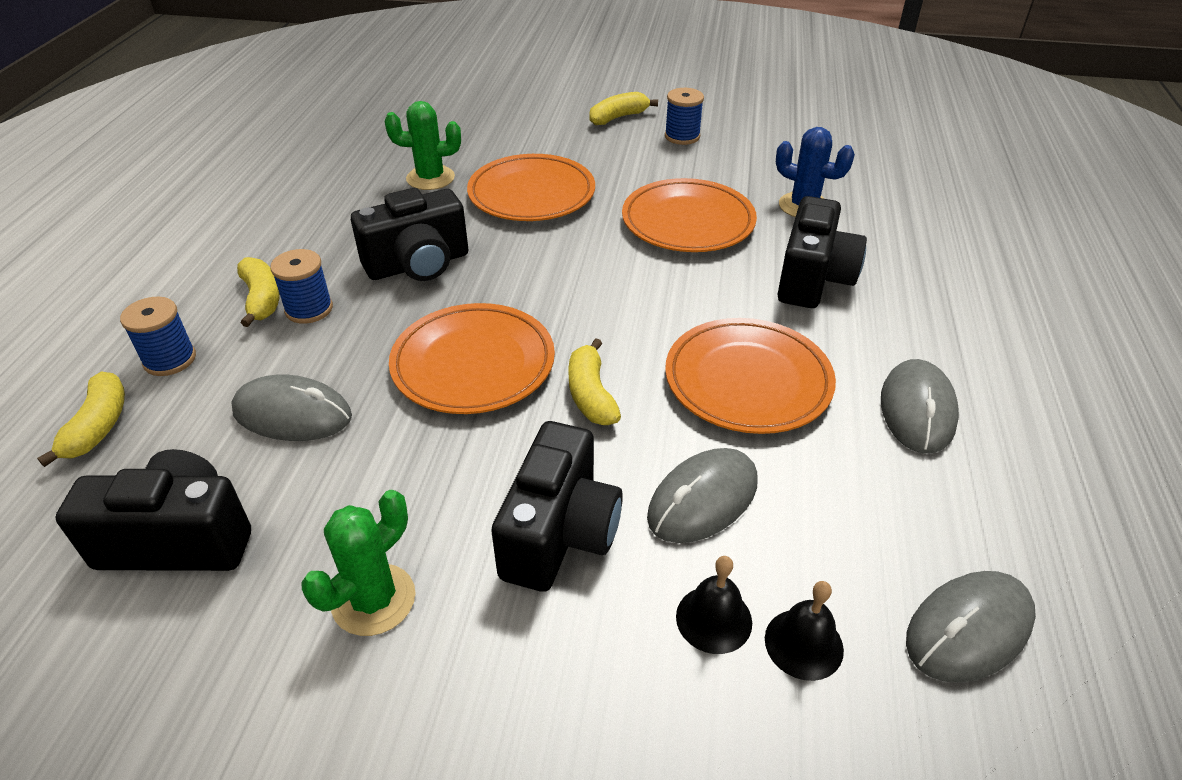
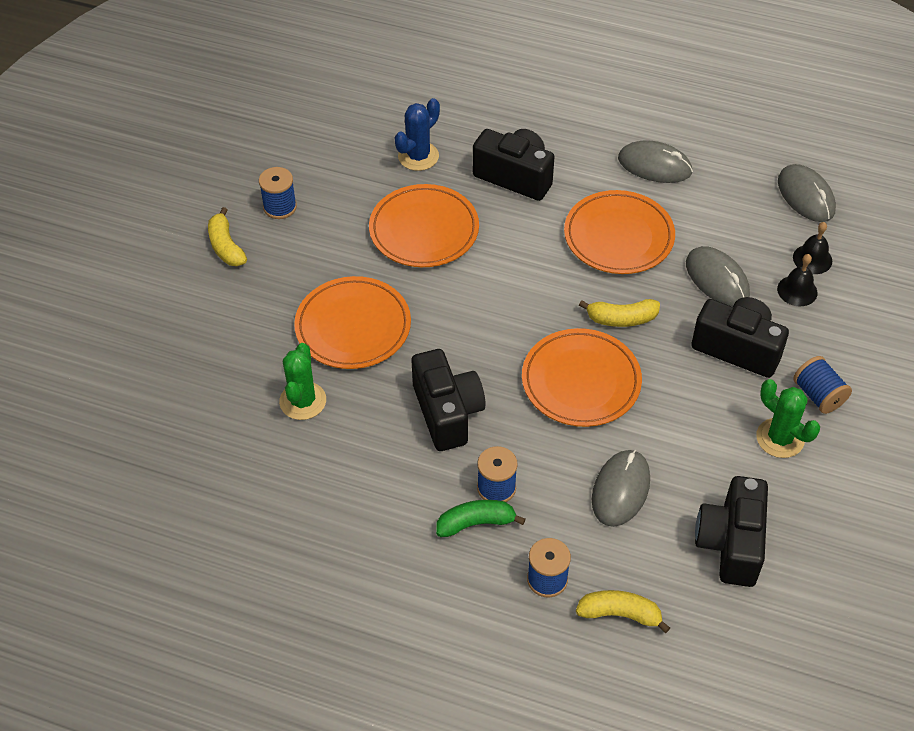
camera: 80 degrees left, 10 degrees up
(262, 299) = (476, 523): yellow banana -> green banana
(470, 659) = (818, 395): none -> blue spool

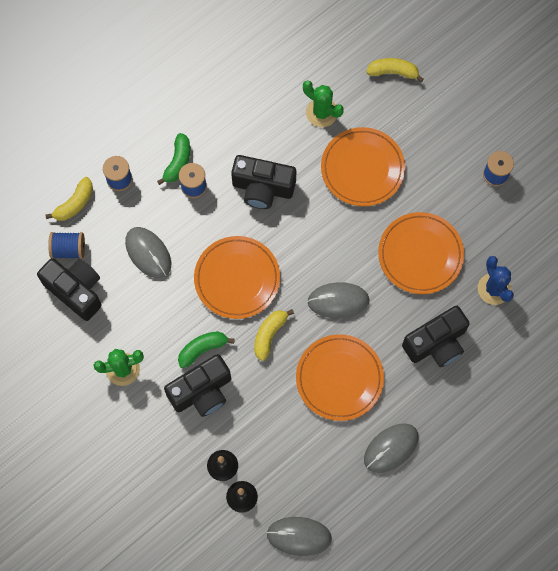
camera: 120 degrees right, 20 degrees up
(226, 246) = (477, 125): yellow banana -> yellow banana (393, 72)
(690, 372) = (202, 349): none -> green banana
(717, 279) = (264, 419): grey mouse -> grey mouse (338, 301)
(818, 395) = (137, 416): blue spool -> blue spool (68, 249)

